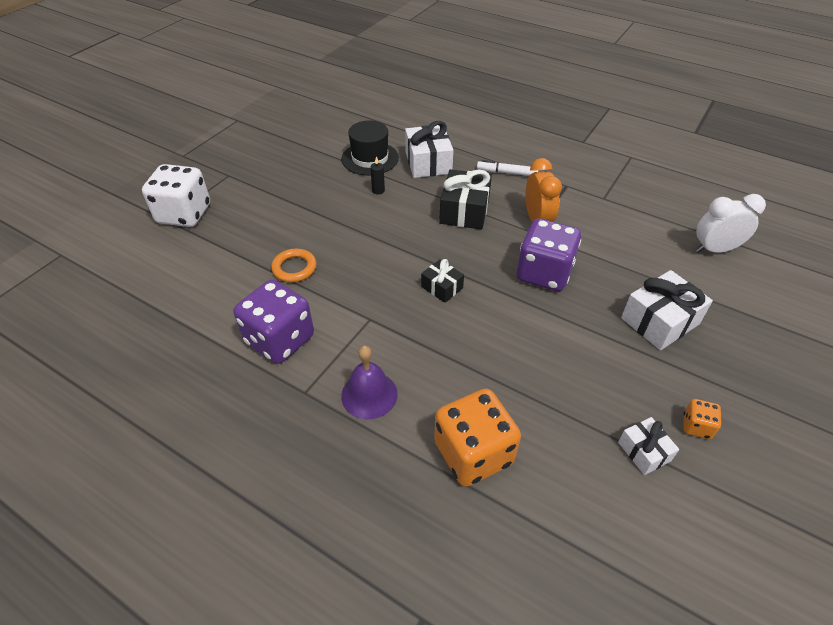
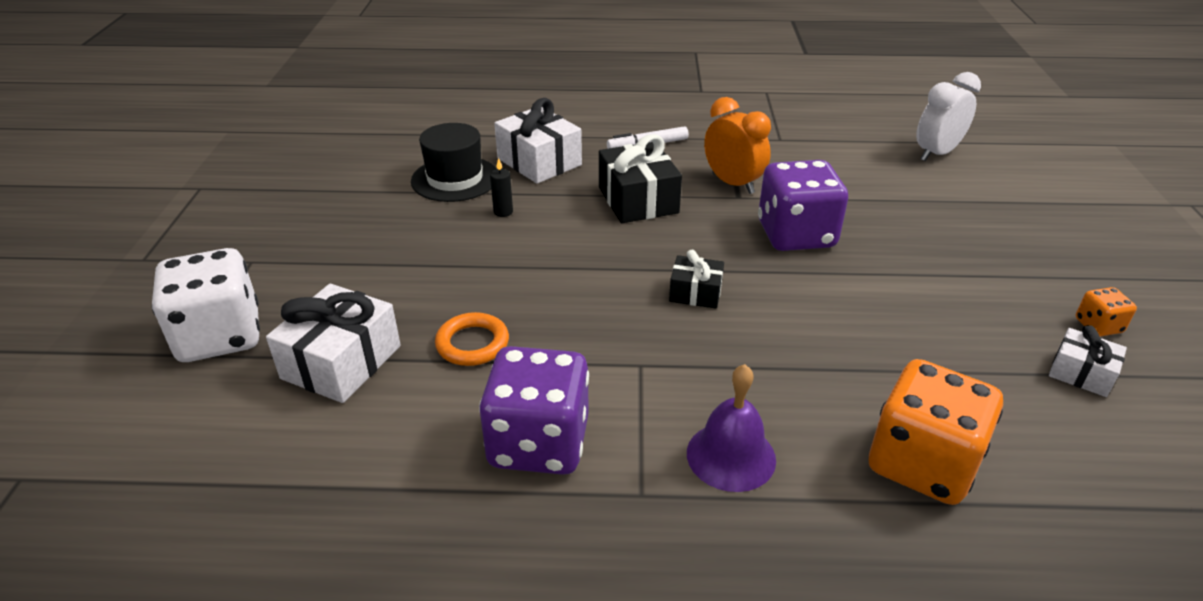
camera: 30 degrees left, 10 degrees down
(659, 321) = (959, 239): white gift -> white gift (341, 362)

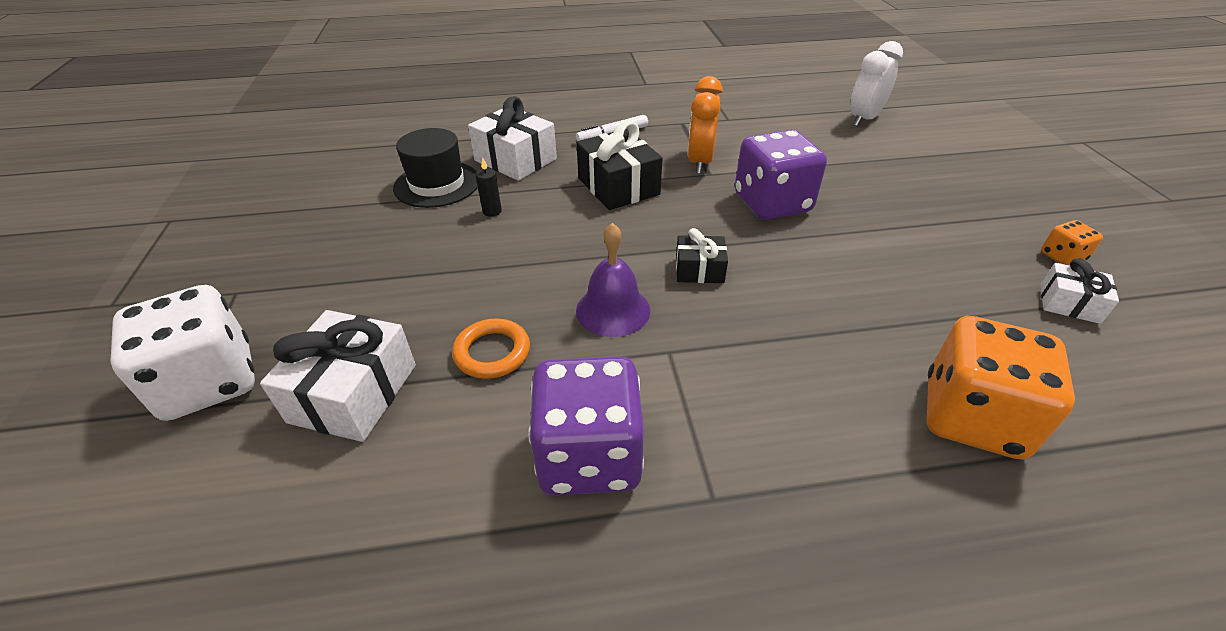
camera: 10 degrees left, 5 degrees up
(731, 456) = (789, 439): purple bell -> purple bell (613, 310)
(733, 183) = (700, 162): orange clock -> orange clock turned 120 degrees counterclockwise

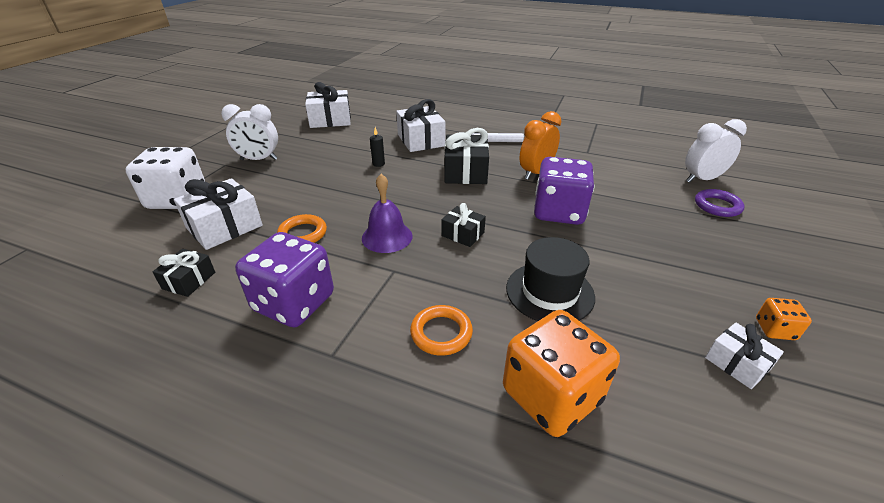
camera: 30 degrees right, 5 degrees down
(291, 264) = (259, 159): none -> white clock
(345, 166) = (330, 120): none -> white gift
(389, 502) = (189, 280): none -> black gift
(437, 184) = (365, 141): black hat -> black hat (549, 292)
(803, 404) = (441, 333): none -> orange ring
(904, 145) = (717, 206): none -> purple ring

